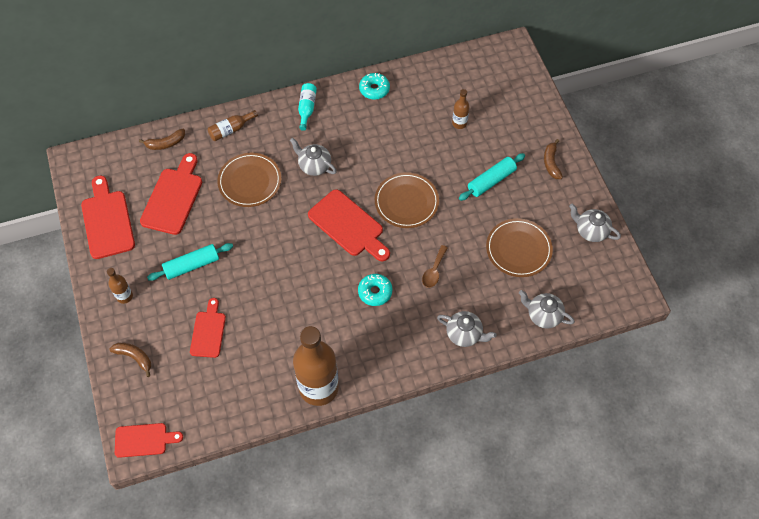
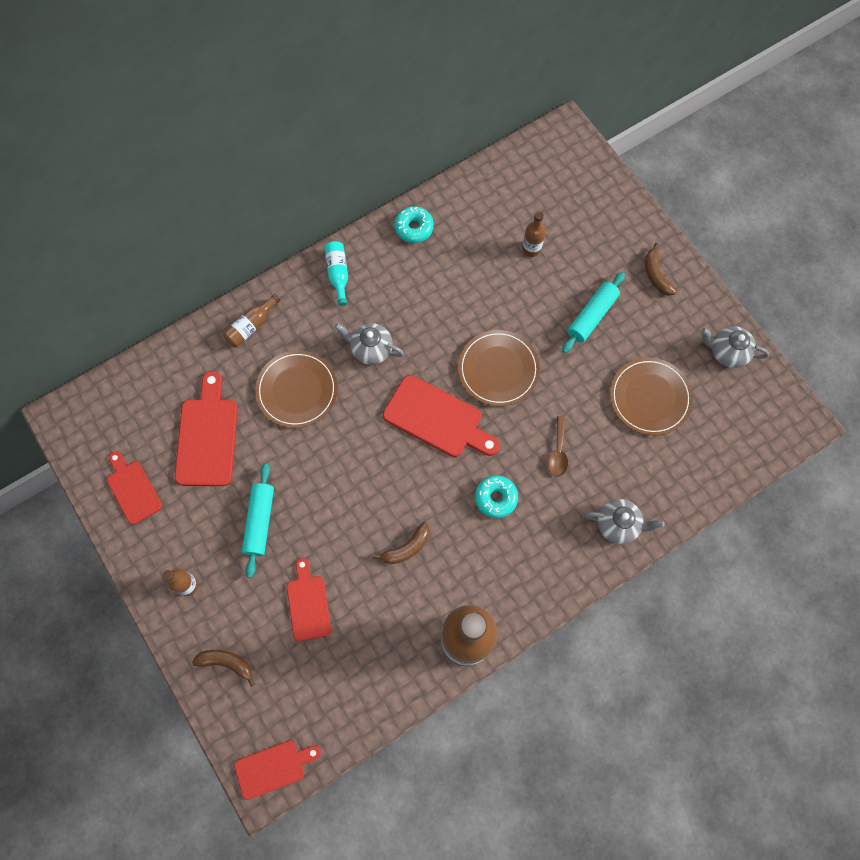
camera: 15 degrees left, 10 degrees up
(107, 221) = (133, 489): red cutting board -> red cutting board, size x0.64
(166, 143) = (174, 365): brown banana -> brown banana (407, 547)
(192, 265) = (259, 521): turquoise rolling pin -> turquoise rolling pin turned 45 degrees counterclockwise
(543, 315) = (703, 476): grey teapot -> none

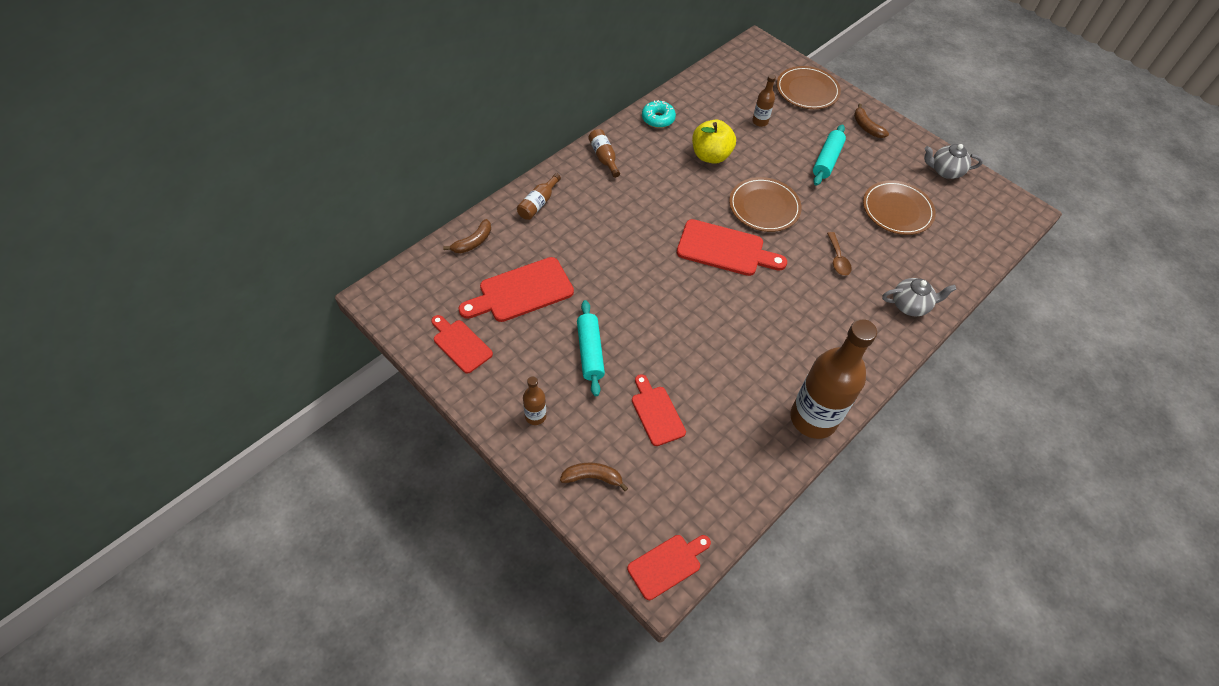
camera: 15 degrees left, 15 degrees down
(207, 436) = (521, 291): red cutting board -> red cutting board turned 105 degrees counterclockwise
(297, 390) = (593, 245): brown plate -> brown plate (807, 90)
(338, 274) = (604, 157): turquoise bottle -> brown bottle
(371, 349) = (650, 207): grey teapot -> none
(407, 547) = (733, 352): brown banana -> brown banana (473, 242)
(459, 289) = (710, 156): none -> yellow apple
(495, 498) = (797, 301): turquoise donut -> none

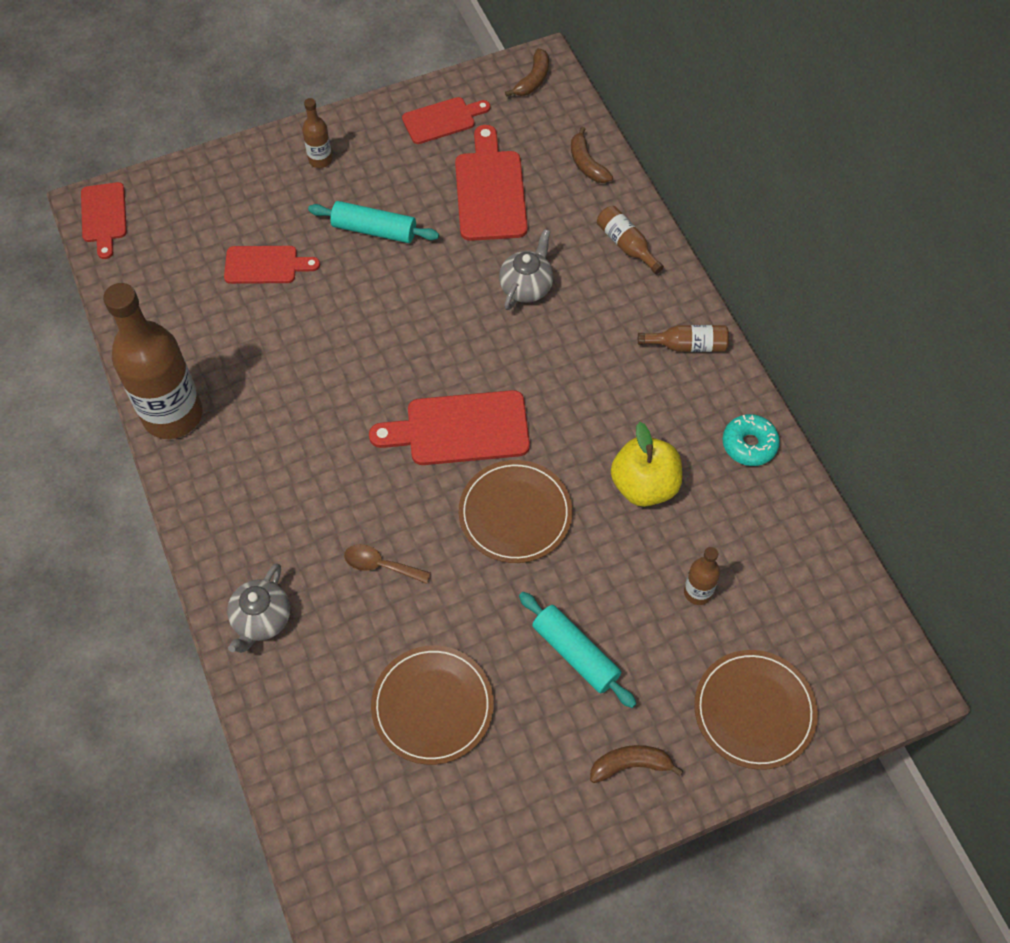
camera: 115 degrees right, 5 degrees up
(592, 477) = (225, 186): brown banana -> brown banana (533, 79)
(725, 249) = (460, 429): red cutting board -> red cutting board turned 45 degrees clockwise
(945, 171) = (481, 842): grey teapot -> grey teapot (526, 287)

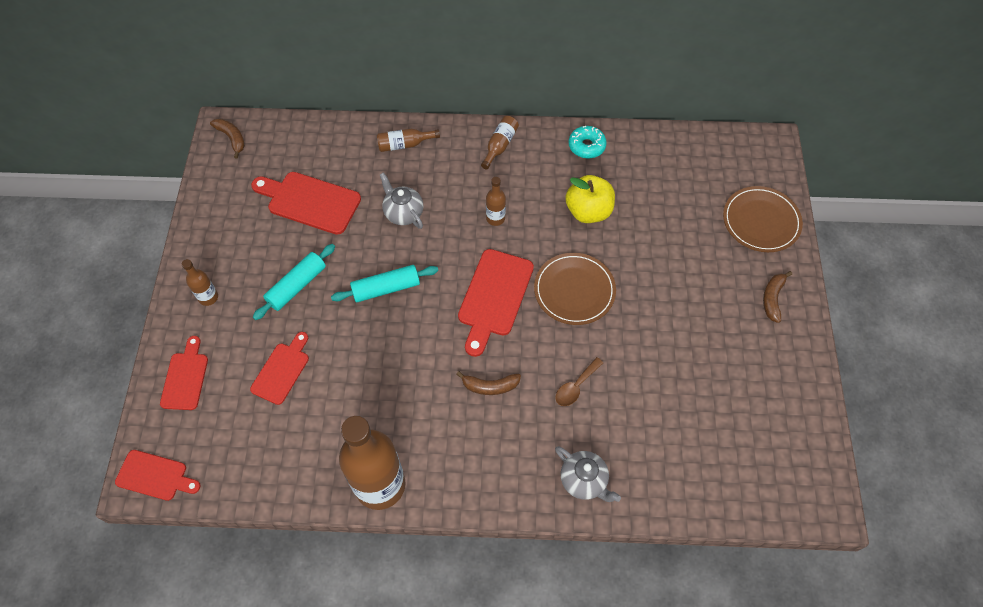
camera: 65 degrees left, 0 degrees up
(432, 706) = (692, 394): brown plate -> none
(442, 120) = (227, 205): red cutting board -> red cutting board (185, 377)
(575, 654) = (688, 297): turquoise rolling pin -> turquoise rolling pin (386, 288)
(587, 164) = (325, 138): brown banana -> brown banana (490, 386)
(697, 592) = (674, 215): brown bottle -> brown bottle (495, 218)

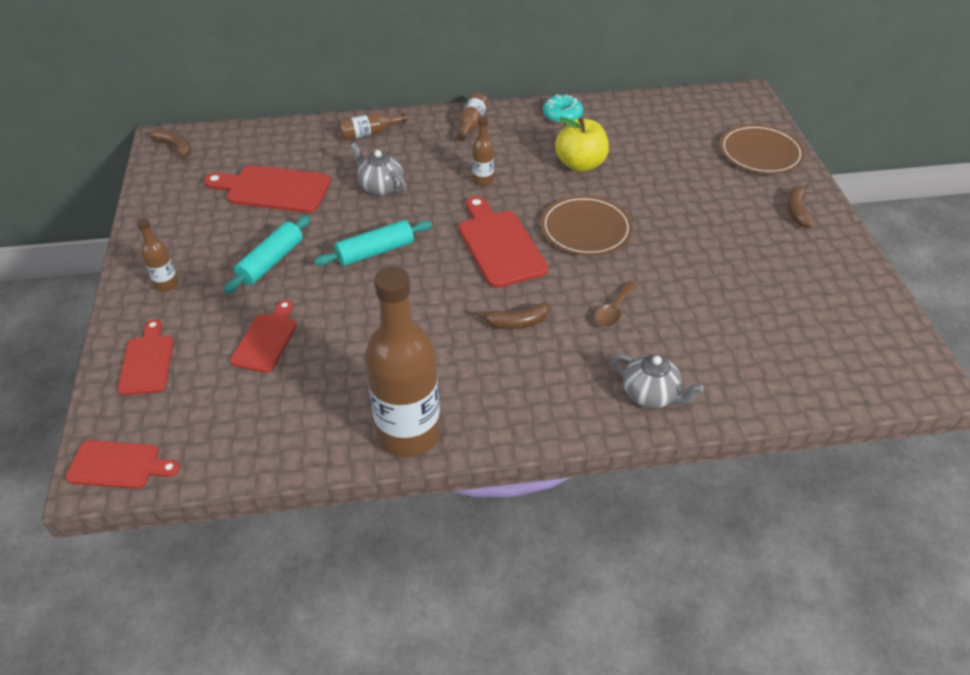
camera: 10 degrees left, 15 degrees down
(494, 297) = (499, 245): red cutting board -> red cutting board turned 150 degrees clockwise

